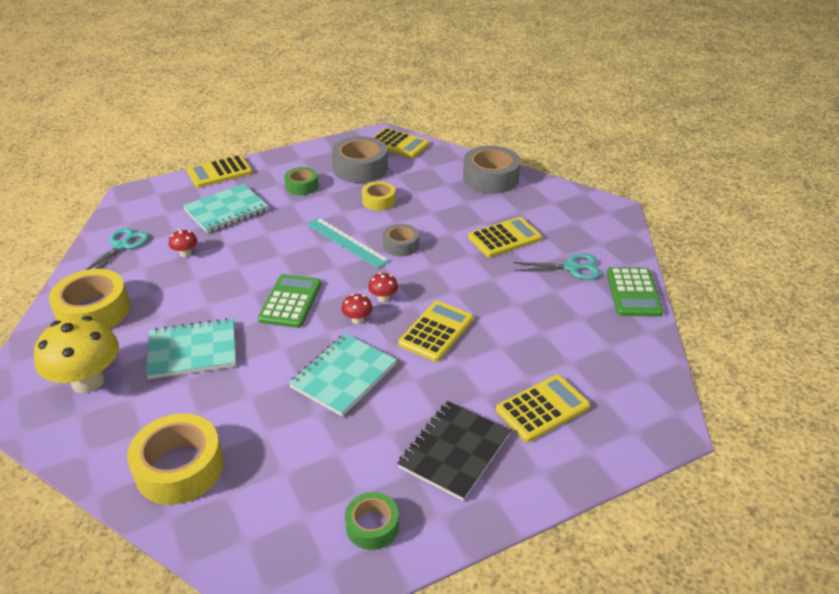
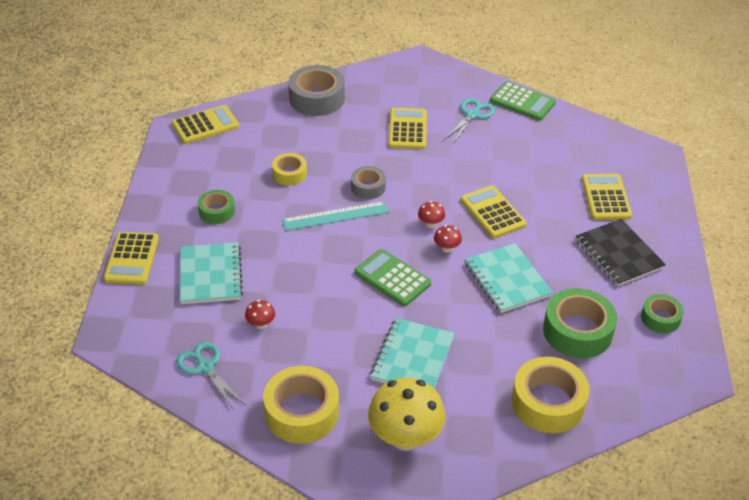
camera: 60 degrees left, 5 degrees up
(302, 456) = (577, 331): none -> green tape
(360, 168) = (223, 164): grey tape -> none

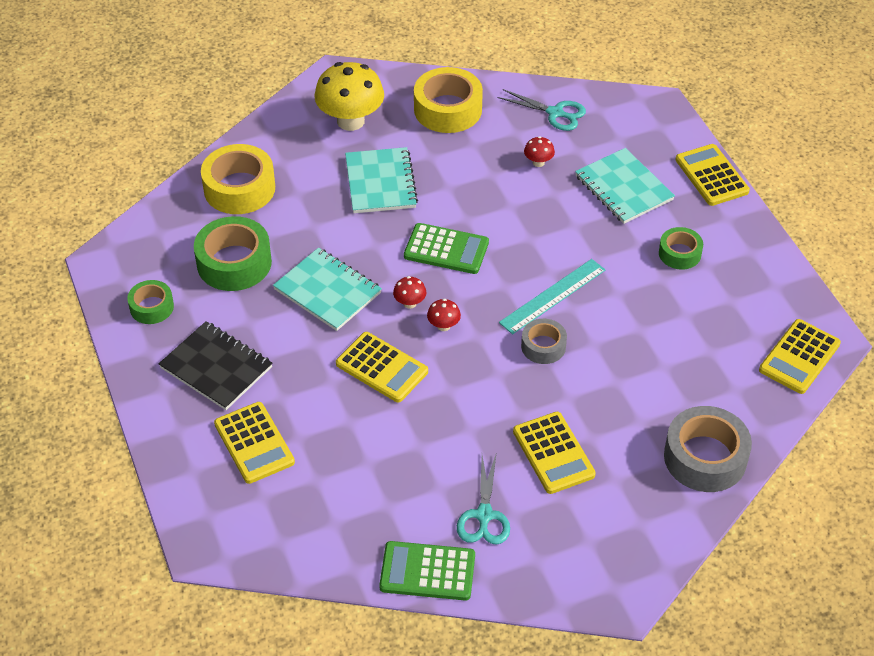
camera: 155 degrees right, 5 degrees up
(289, 174) = (644, 329): yellow tape -> none

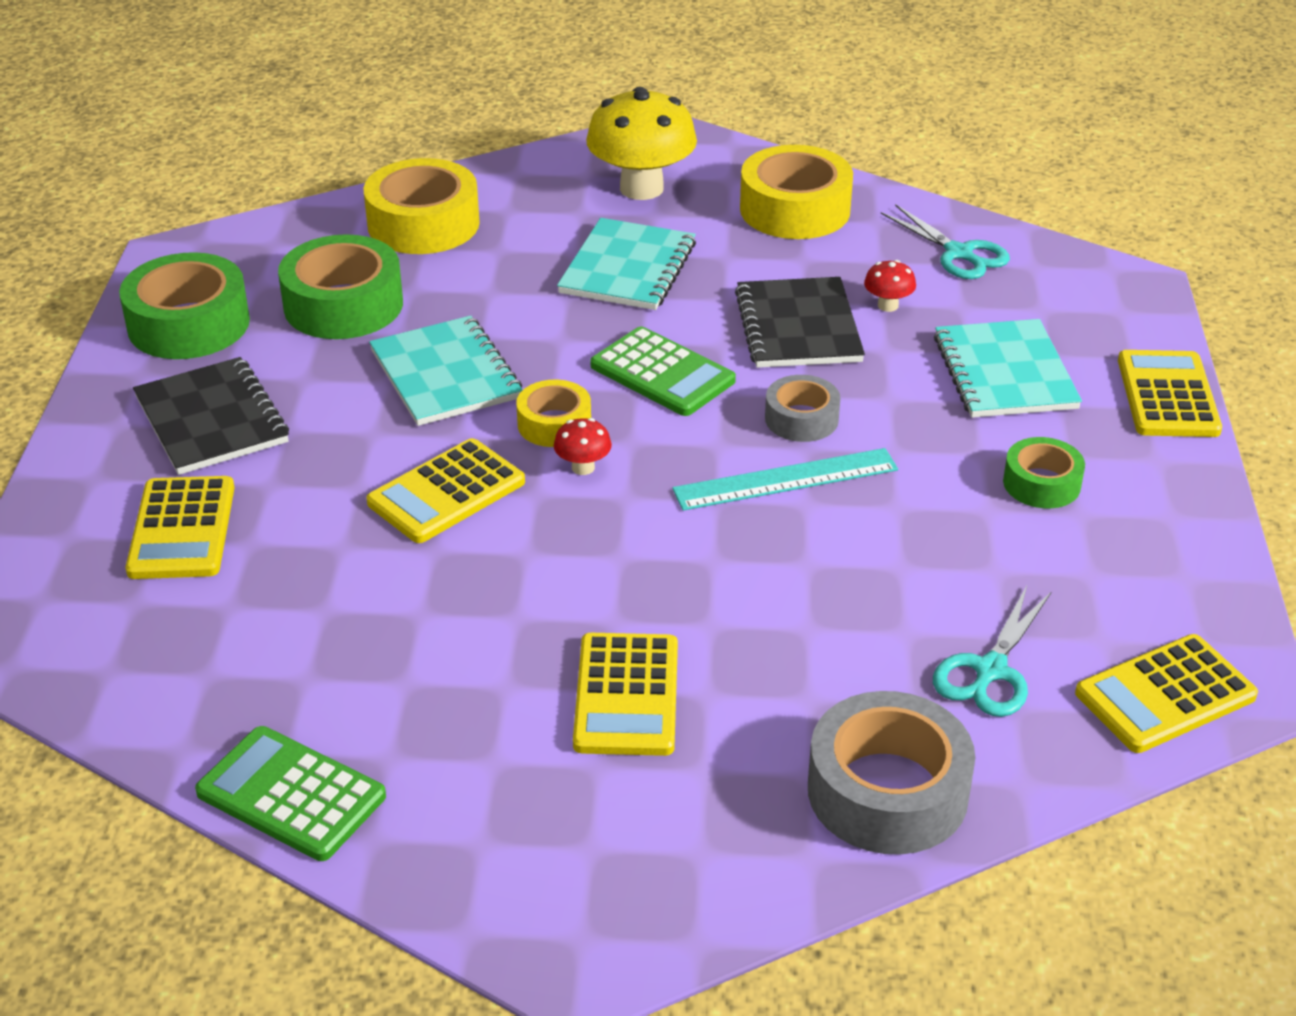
camera: 25 degrees right, 10 degrees down
(151, 307) = (189, 324): green tape -> green tape, size x1.74
(382, 368) = (446, 492): yellow calculator -> yellow calculator turned 75 degrees clockwise
(410, 303) = (554, 424): red mushroom -> yellow tape
(484, 515) = (445, 745): turquoise scissors -> turquoise scissors (990, 670)
(499, 193) = (798, 327): none -> black notebook
(543, 346) = (720, 541): grey tape -> grey tape (801, 419)

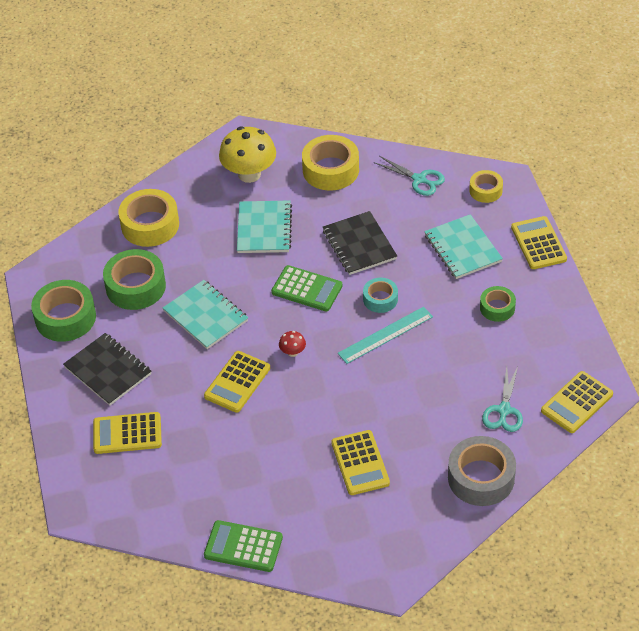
camera: 15 degrees left, 10 degrees up
(182, 529) = (127, 434): yellow calculator -> yellow calculator turned 105 degrees clockwise
(554, 424) = (269, 331): yellow tape -> yellow tape (485, 190)
(801, 419) = (380, 299): grey tape -> turquoise tape
(888, 305) = (396, 221): red mushroom -> none

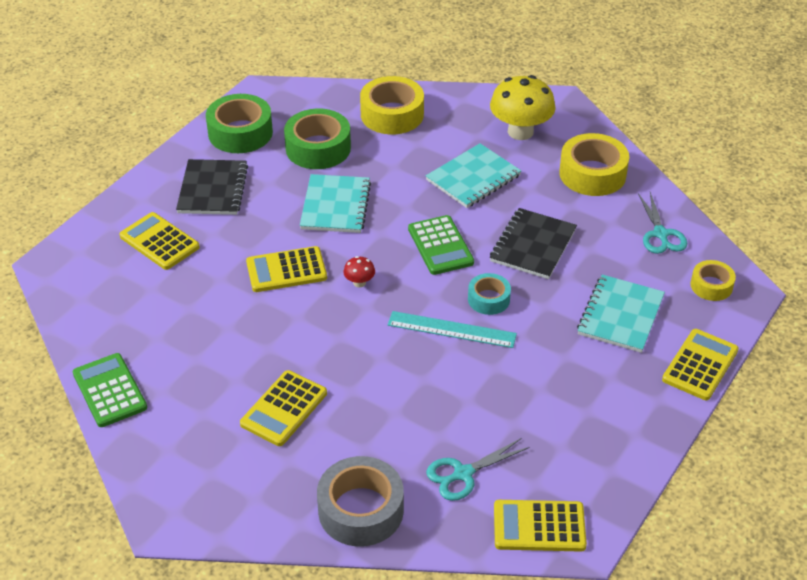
camera: 45 degrees right, 5 degrees down
(497, 308) = (581, 386): green tape -> none

